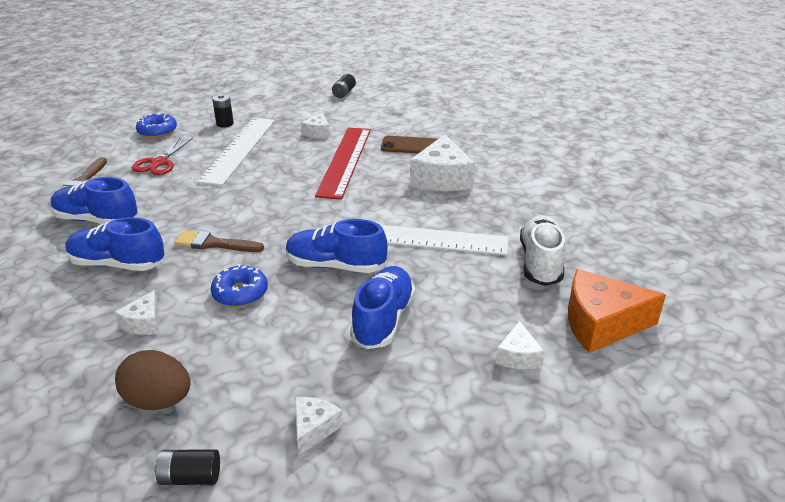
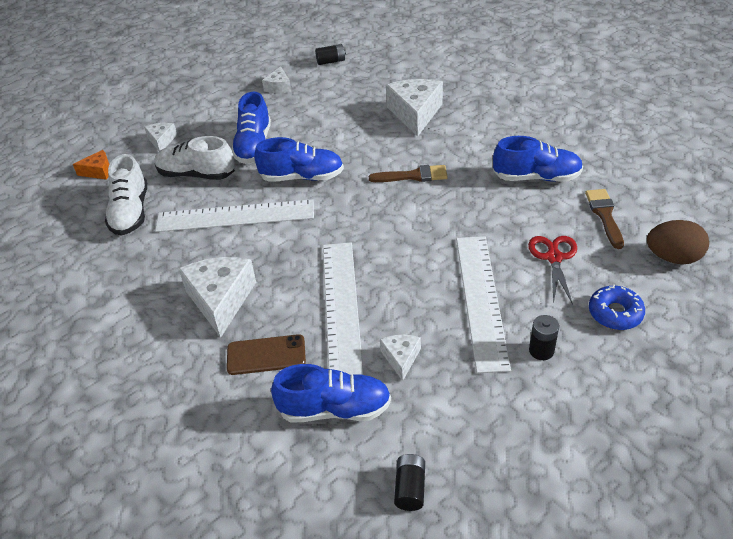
camera: 170 degrees right, 10 degrees up
(118, 264) = (474, 145): blue shoe -> blue shoe (334, 409)
(144, 323) = (415, 114): white cheese -> white cheese, size x1.92
(158, 400) = (370, 82): brown egg -> brown egg (673, 257)
(240, 293) = (364, 143): blue donut -> none
(345, 161) = (341, 306): red ruler -> white ruler
(464, 293) = (196, 174): none -> white shoe
(601, 324) = (98, 171): orange cheese -> orange cheese, size x0.52

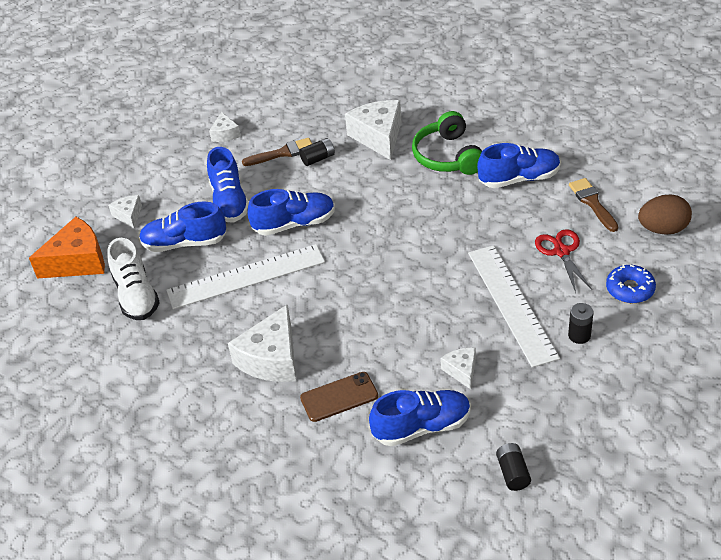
camera: 15 degrees left, 0 degrees up
(98, 171) = (77, 261): orange cheese -> orange cheese, size x1.92
(196, 174) = (185, 243): white shoe -> blue shoe
(220, 300) = (272, 359): white cheese -> white cheese turned 135 degrees counterclockwise
(331, 61) = (267, 95): black battery -> black battery (318, 158)
(341, 306) = (388, 338): white ruler -> none
(413, 176) = (403, 201): brown brush -> brown brush (282, 153)
(474, 143) = (448, 156): none -> green headphones

